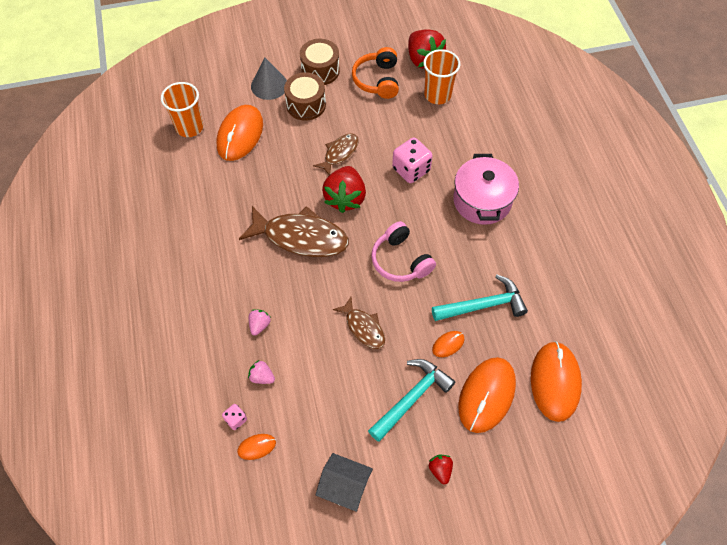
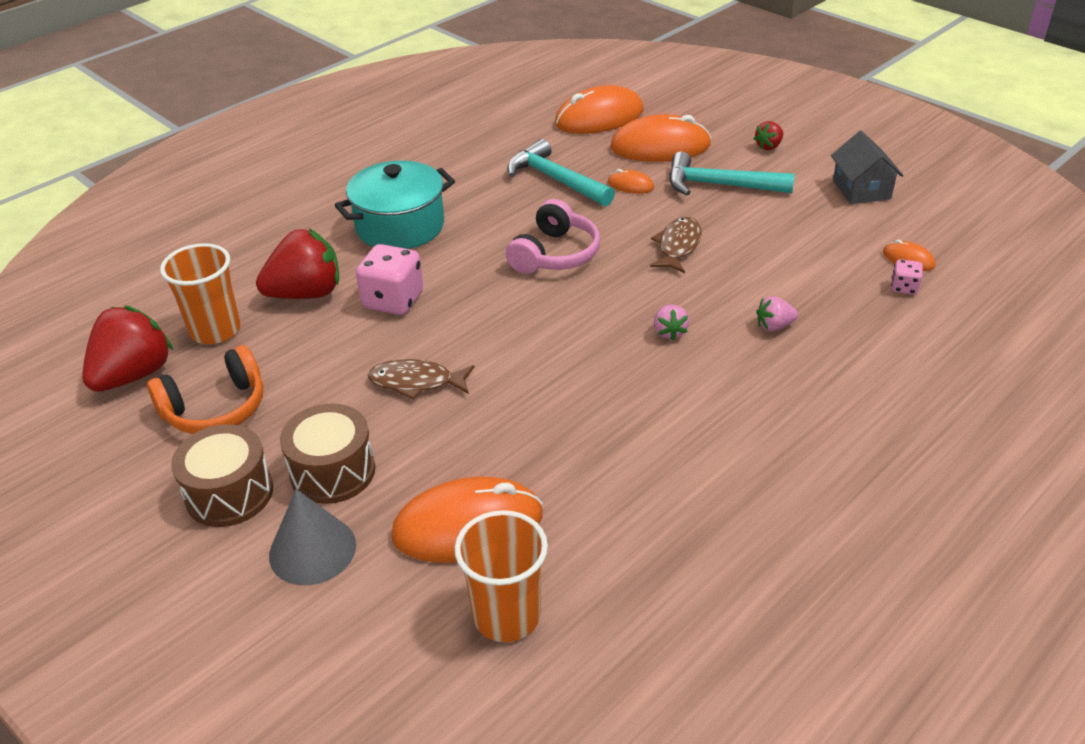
camera: 120 degrees left, 20 degrees down
(262, 377) = (832, 292): pink strawberry -> pink strawberry (669, 332)
(301, 237) = (606, 352): brown fish -> none
(345, 198) = (498, 340): red strawberry -> red strawberry (306, 293)
(482, 201) = (400, 226): pink pot -> turquoise pot

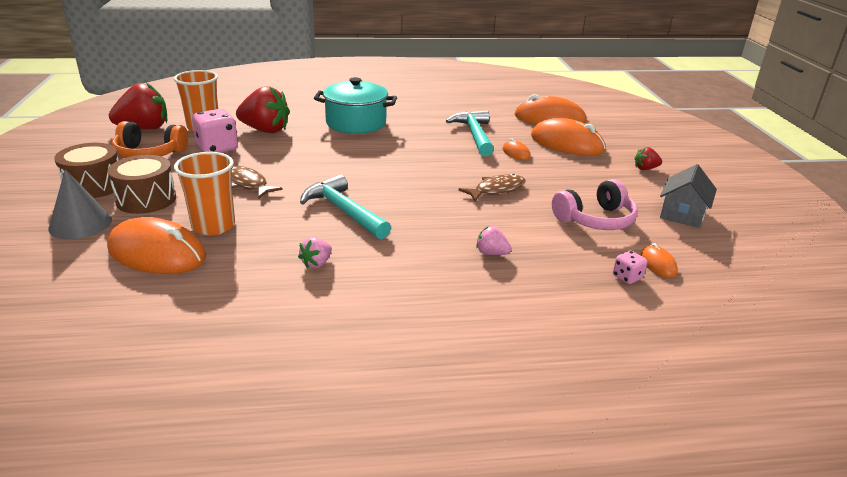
camera: 35 degrees right, 10 degrees down
(393, 300) = (298, 149): pink dice -> pink dice (217, 148)
(506, 616) = (98, 301): orange cup -> orange cup (213, 226)
(555, 254) = (415, 164): pink headphones -> pink headphones (595, 220)
(669, 332) = (418, 225): pink strawberry -> pink strawberry (316, 263)
(719, 185) = (575, 174): turquoise hammer -> turquoise hammer (343, 211)

